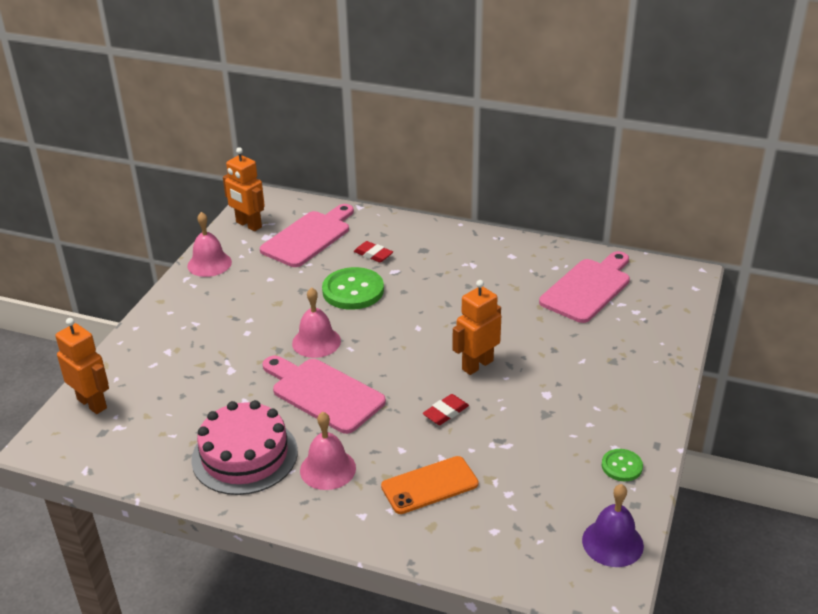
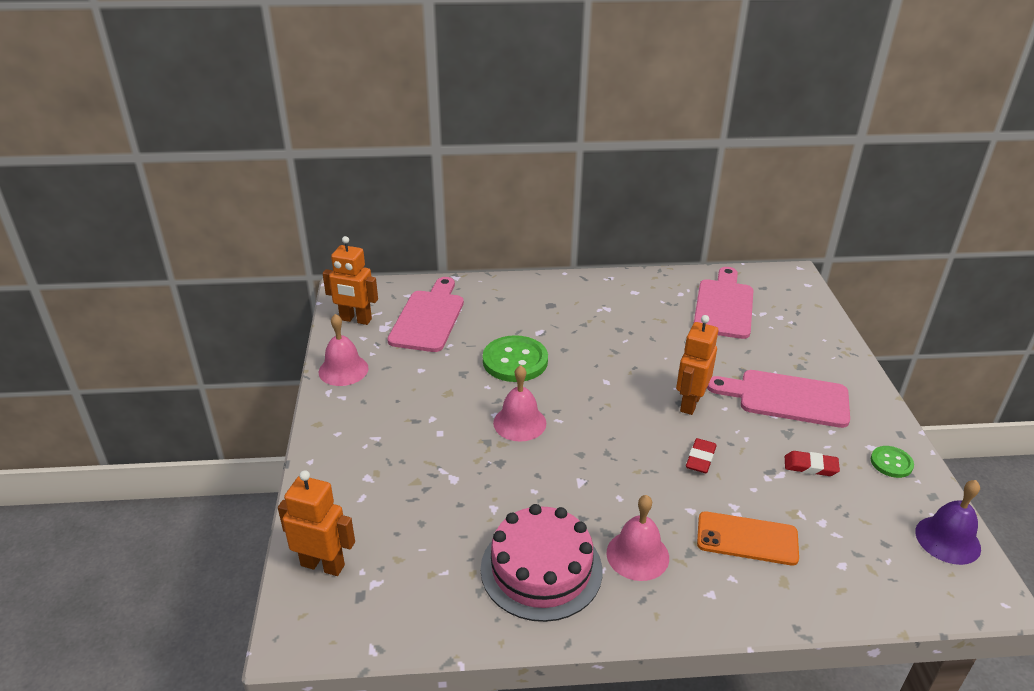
camera: 25 degrees left, 0 degrees up
(323, 393) = (569, 475): pink cutting board -> pink cutting board (786, 398)
(373, 254) = (506, 320): red eraser -> red eraser (810, 466)
(429, 485) = (747, 538): orange phone -> orange phone turned 60 degrees clockwise

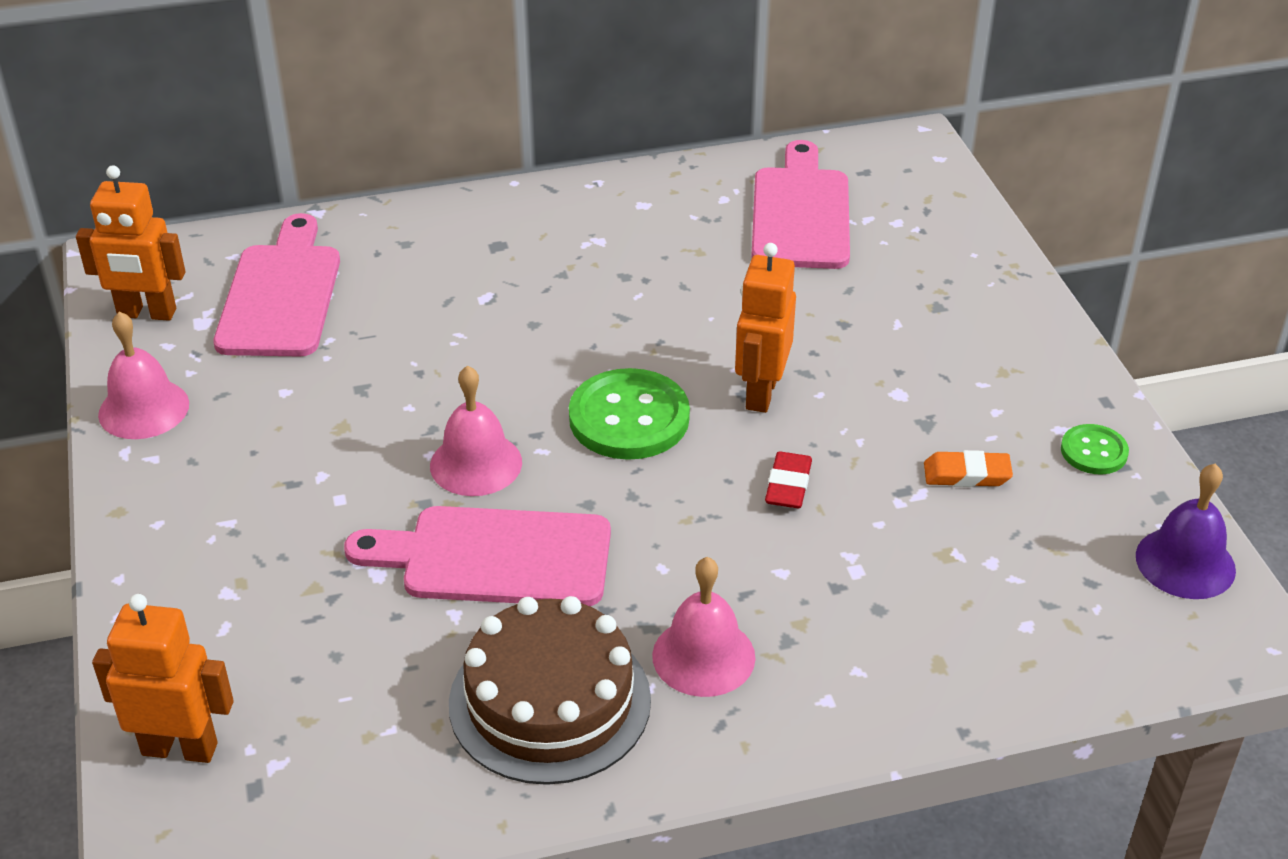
camera: 10 degrees left, 5 degrees up
(515, 361) = (450, 355): green button -> green button (629, 418)
(541, 569) = (550, 701): pink cake -> brown cake
(747, 538) = (875, 605): orange phone -> none
(786, 398) = (919, 364): pink cutting board -> pink cutting board (495, 558)
(810, 466) = (966, 474): red eraser -> orange eraser

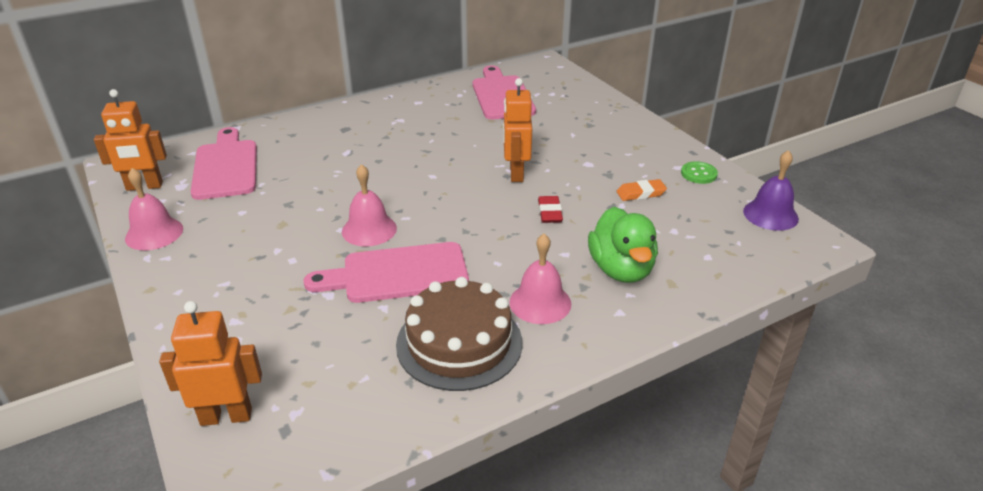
camera: 15 degrees left, 5 degrees down
(629, 418) = (449, 195): green button -> none
(864, 621) = (621, 269): none -> green duck

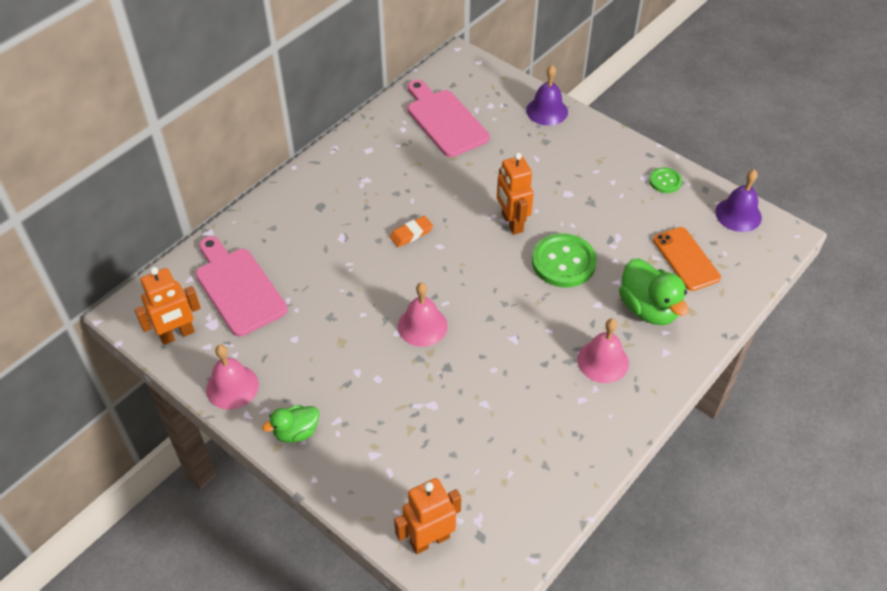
camera: 20 degrees left, 15 degrees up
(178, 282) = (296, 432): none -> green duck
(398, 274) = (476, 367): pink cutting board -> none
(459, 343) = (562, 419): brown cake -> none
(549, 212) = (563, 262): red eraser -> green button
(604, 105) = (547, 111): none -> purple bell
(641, 193) = (627, 218): orange eraser -> orange eraser (411, 234)
(689, 238) = (686, 259): none -> orange phone

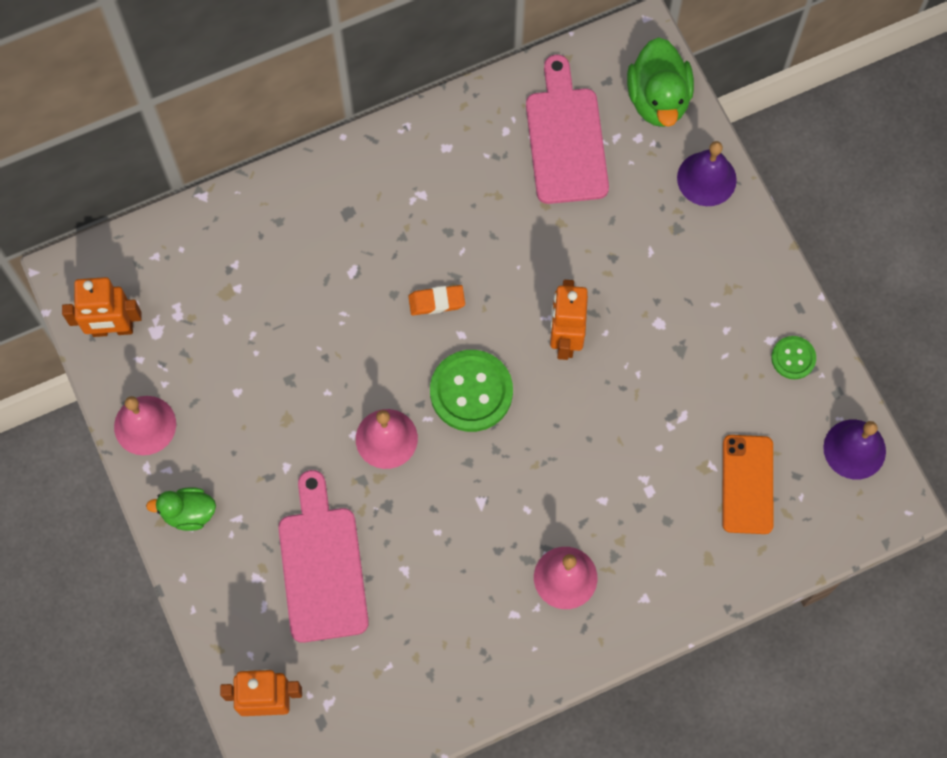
camera: 25 degrees right, 20 degrees up
(238, 288) = (203, 293): pink cutting board -> pink cutting board (322, 566)
(563, 262) = (596, 423): green button -> green button (471, 392)
(648, 309) = (659, 532): green duck -> green duck (658, 99)

